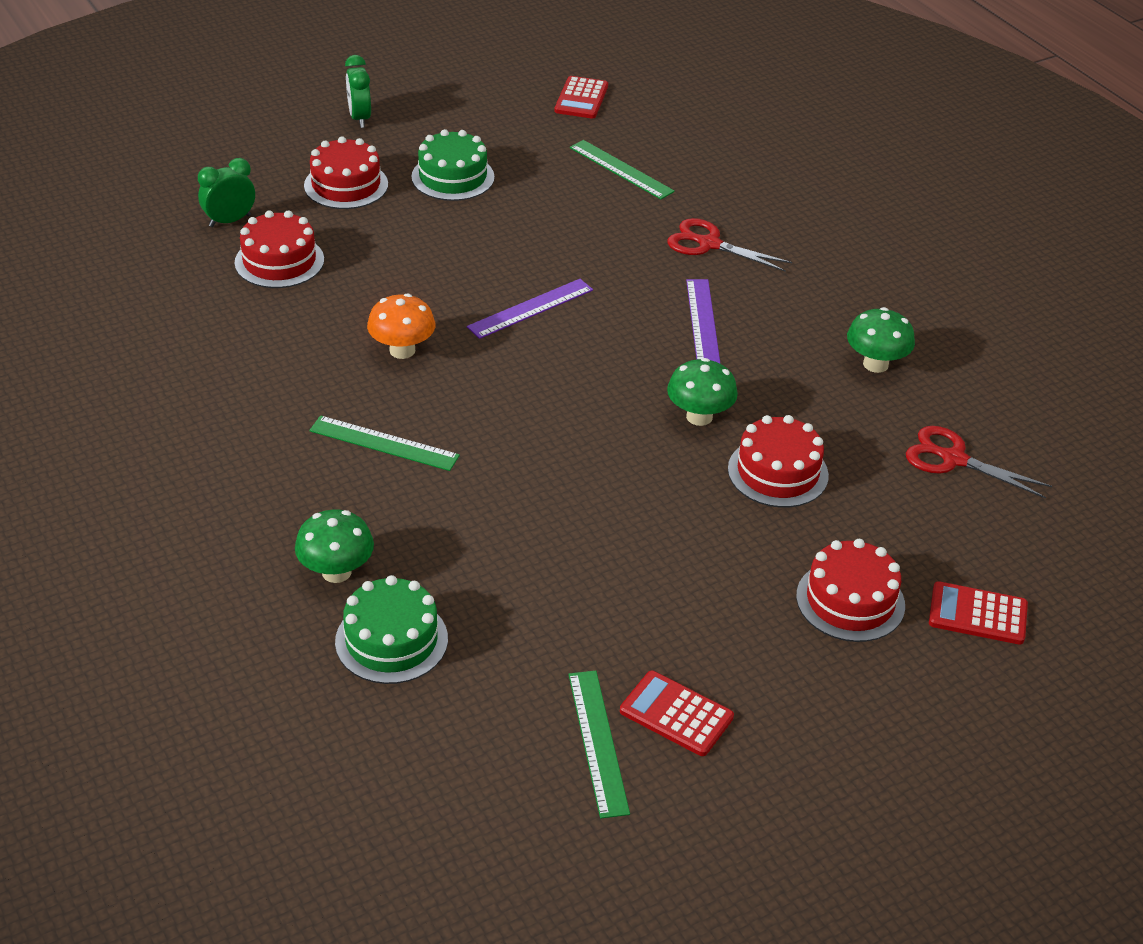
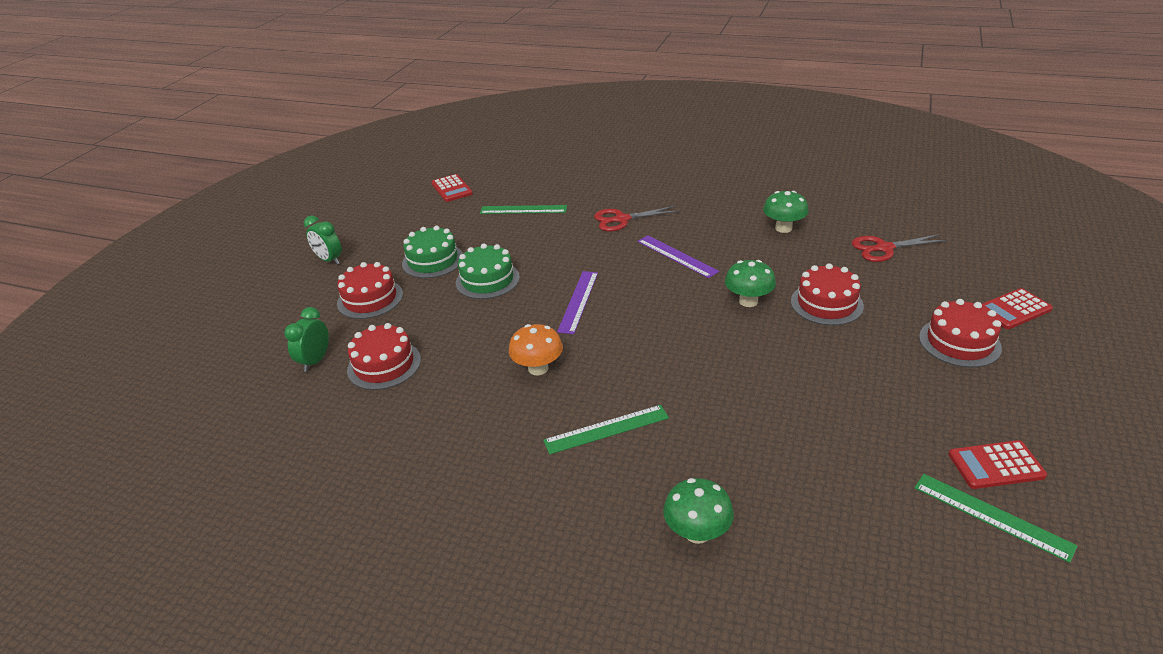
camera: 35 degrees left, 5 degrees down
(391, 640) = (795, 550): green cake -> green cake (487, 280)

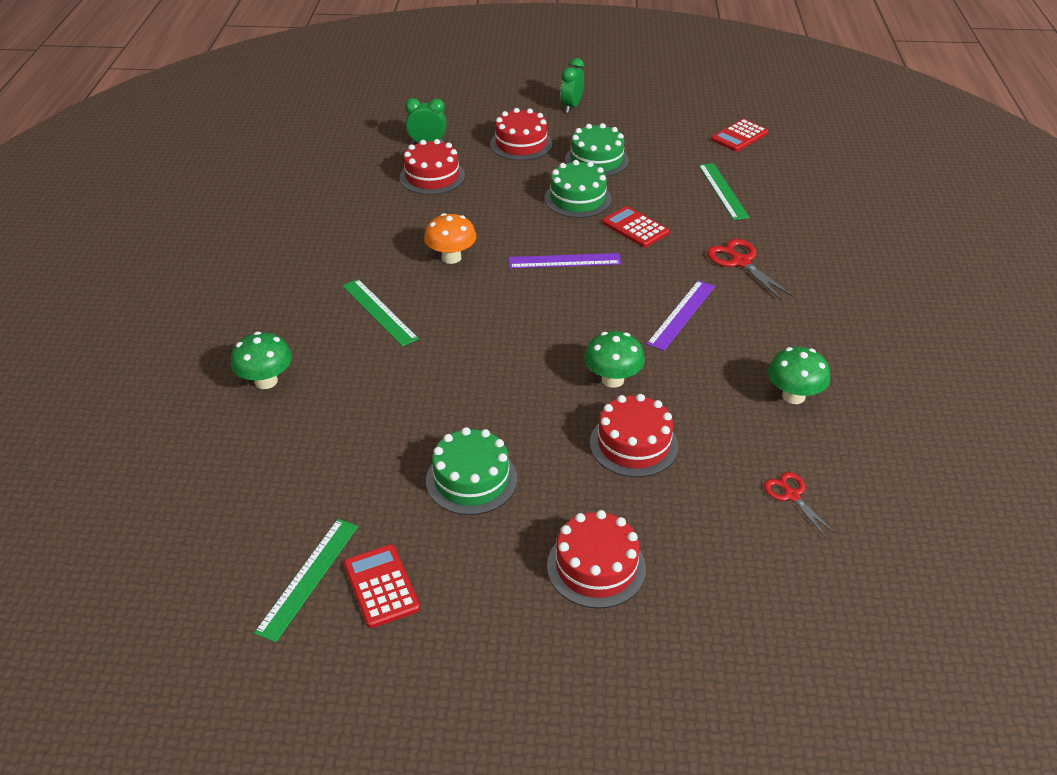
camera: 70 degrees right, 5 degrees up
(863, 394) = (471, 479): none -> green cake
(884, 248) = (792, 496): red scissors -> red scissors, size x0.65
(1013, 309) = (693, 629): red calculator -> red calculator (635, 228)

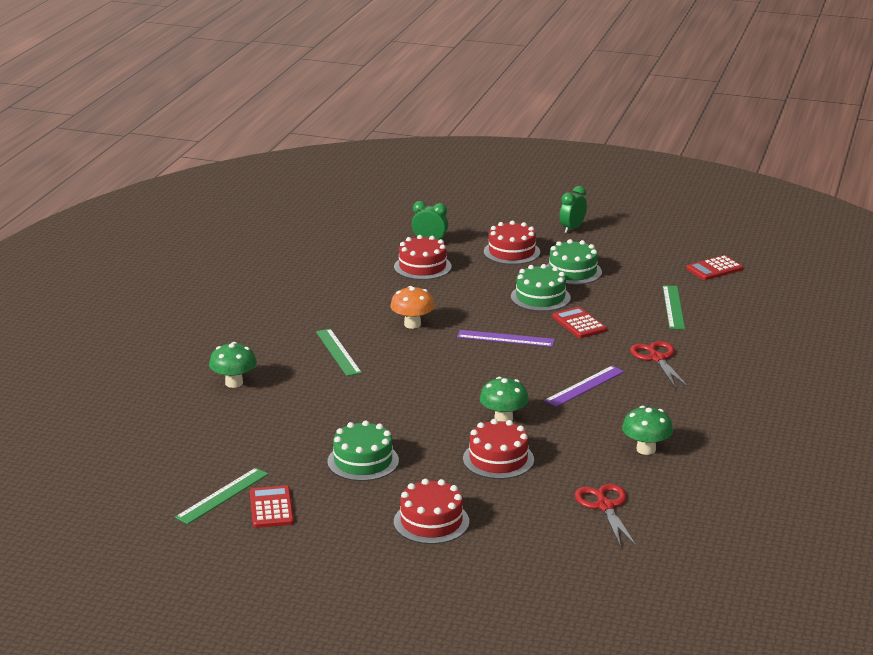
camera: 15 degrees right, 15 degrees down
(792, 496) = (605, 506): red scissors -> red scissors, size x1.54

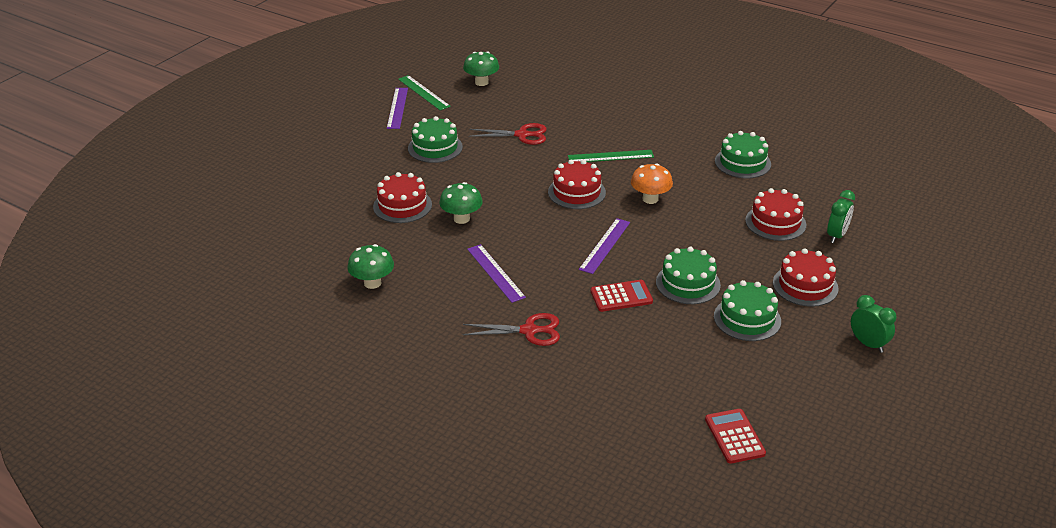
camera: 105 degrees right, 10 degrees up
(234, 383) = (577, 108): green mushroom -> green mushroom (481, 82)
(271, 508) = (397, 108): red calculator -> purple ruler
(322, 286) = (742, 162): none -> green cake
(431, 522) = (339, 164): red cake -> red cake (576, 192)
(605, 506) = (305, 243): red scissors -> red scissors (522, 135)
(673, 307) = (640, 373): green ruler -> none

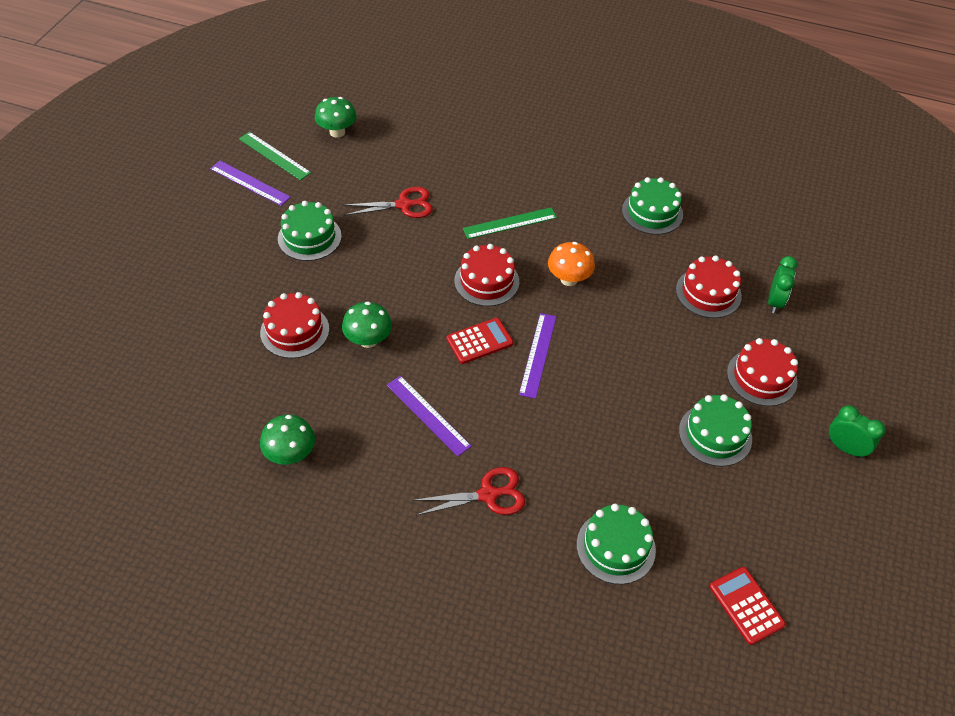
camera: 15 degrees left, 15 degrees up
(397, 108) = (250, 183): purple ruler -> purple ruler turned 45 degrees counterclockwise
(621, 296) = (575, 426): red calculator -> red calculator (479, 341)
(688, 283) = (640, 395): green cake -> green cake (615, 547)

